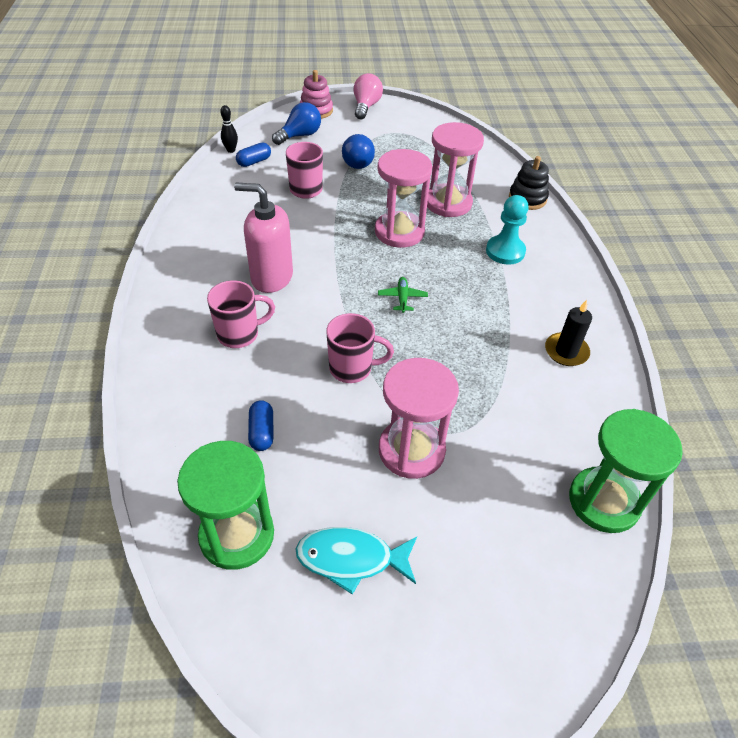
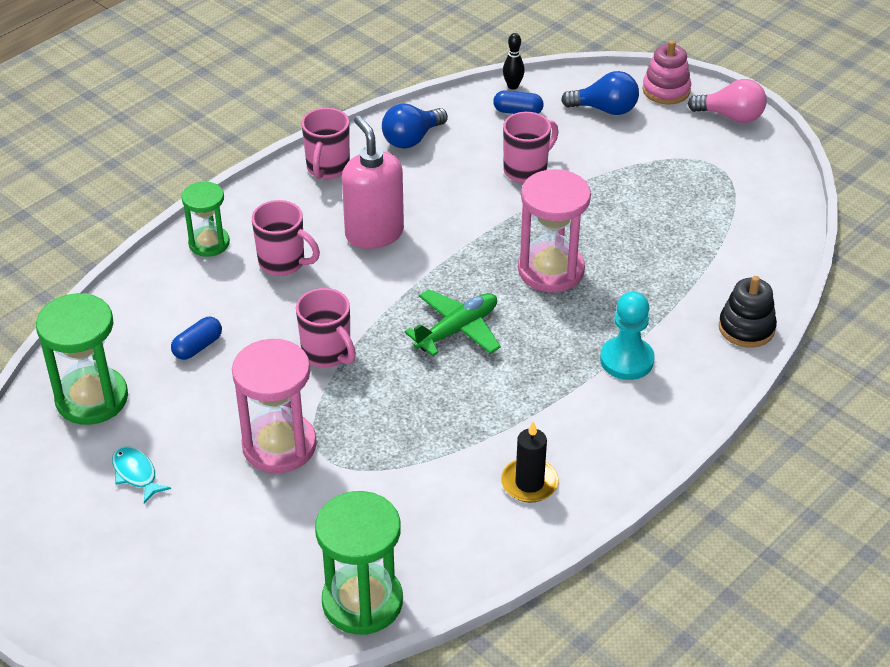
camera: 50 degrees right, 5 degrees down
(167, 358) = (209, 243): none -> green hourglass
(183, 259) = (327, 168): none -> pink mug
(351, 559) = (136, 474): turquoise fish -> turquoise fish, size x0.64
(357, 161) = (622, 173): blue light bulb -> blue light bulb (412, 139)
(366, 106) = (731, 116): pink light bulb -> pink light bulb turned 45 degrees clockwise
(402, 298) = (457, 330): green plane -> green plane, size x1.74
(448, 203) = (648, 275): pink hourglass -> none

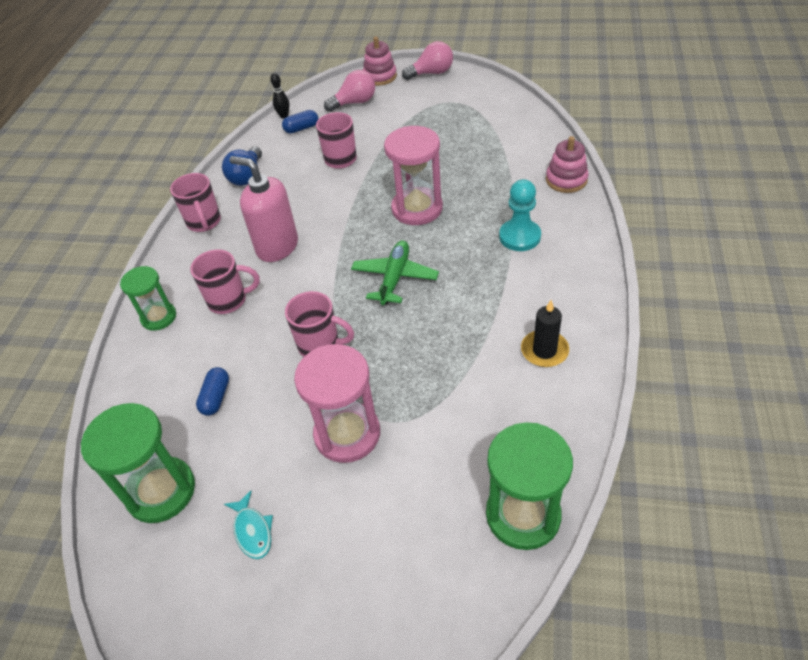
camera: 30 degrees left, 5 degrees up
(136, 474) = (252, 531): turquoise fish -> turquoise fish turned 135 degrees counterclockwise
(605, 109) = (354, 103): blue light bulb -> pink light bulb
(746, 328) = (566, 180): black stacking toy -> pink stacking toy

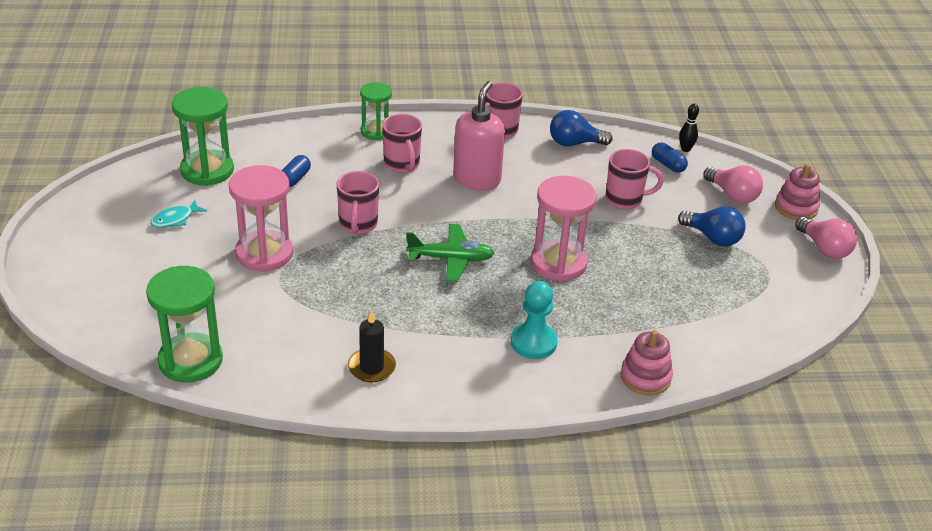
camera: 70 degrees right, 10 degrees down
(216, 397) = (295, 178): blue capsule -> blue capsule turned 60 degrees counterclockwise
(405, 121) = (713, 238): none -> blue light bulb

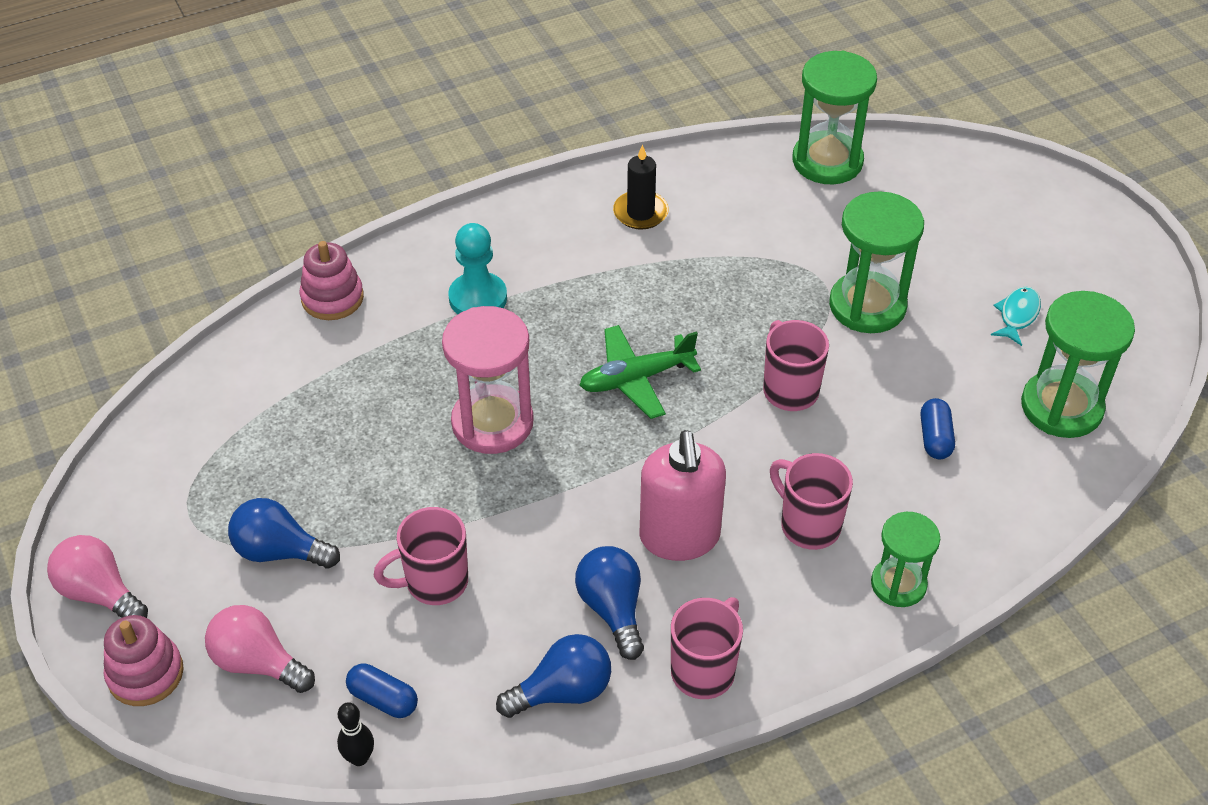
camera: 160 degrees right, 10 degrees up
(264, 253) = (867, 306): pink hourglass -> green hourglass
(532, 163) = (612, 609): none -> blue light bulb

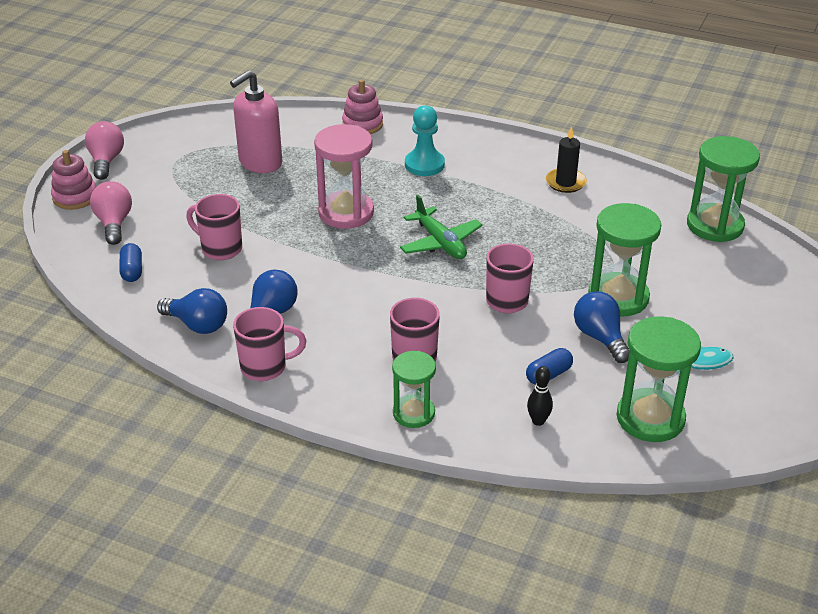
camera: 50 degrees right, 10 degrees down
(280, 551) = (186, 194): blue light bulb -> blue light bulb (600, 337)
(359, 758) = (90, 282): black bowling pin -> black bowling pin (538, 421)
(636, 379) = (440, 242): green plane -> green plane turned 150 degrees counterclockwise
(679, 537) = (347, 313): pink soap dispenser -> pink soap dispenser (260, 163)

